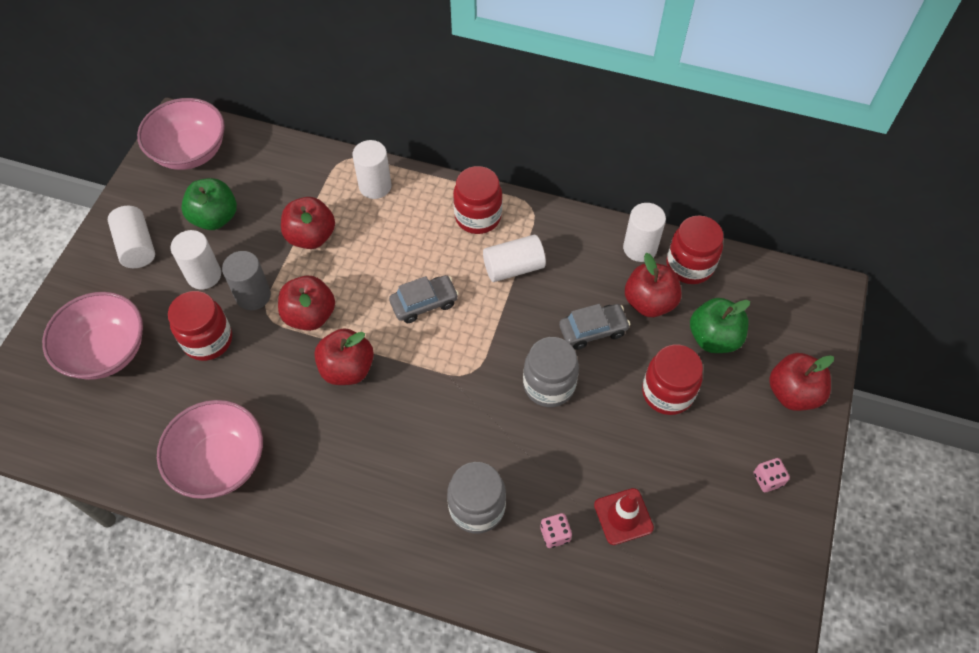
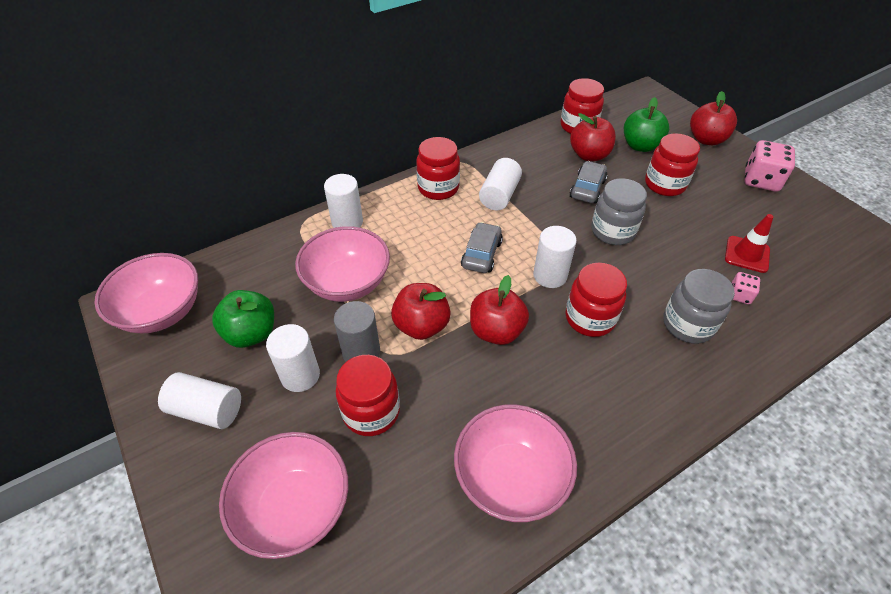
camera: 50 degrees left, 10 degrees down
(311, 236) = (347, 283): red apple -> pink bowl
(419, 427) = (590, 318): none -> red jar
(640, 248) = (544, 137): white cylinder -> white cylinder (550, 275)
(767, 479) = (761, 180): pink dice -> pink dice, size x1.90

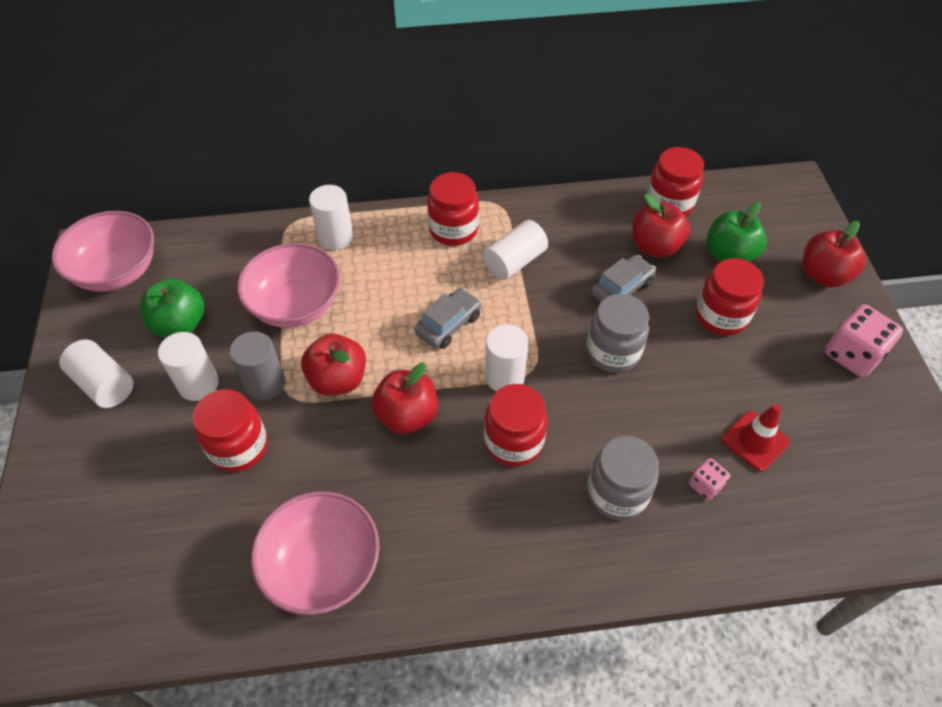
camera: 25 degrees right, 5 degrees up
(294, 507) = (124, 505): pink bowl -> none

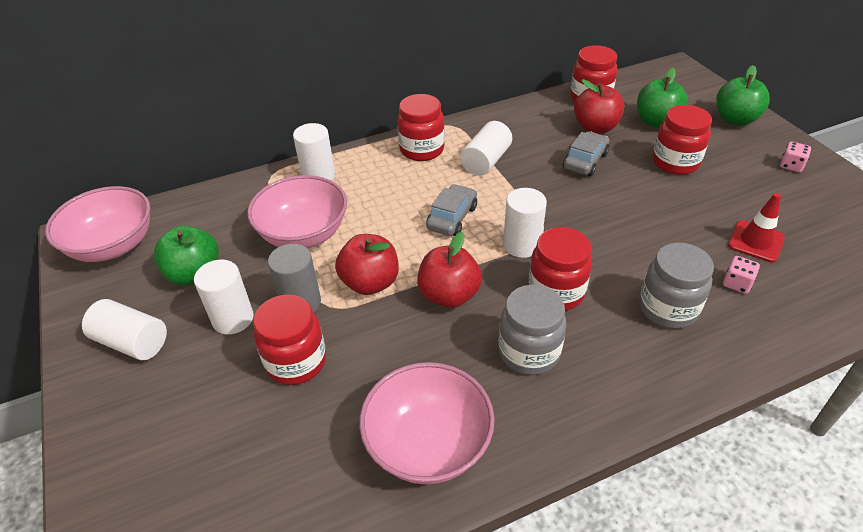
camera: 15 degrees left, 10 degrees down
(613, 352) = (603, 206): grey jar -> grey jar (529, 352)
(823, 275) = (735, 119): red apple -> green apple
(853, 355) = (791, 165): pink dice -> pink dice, size x0.53

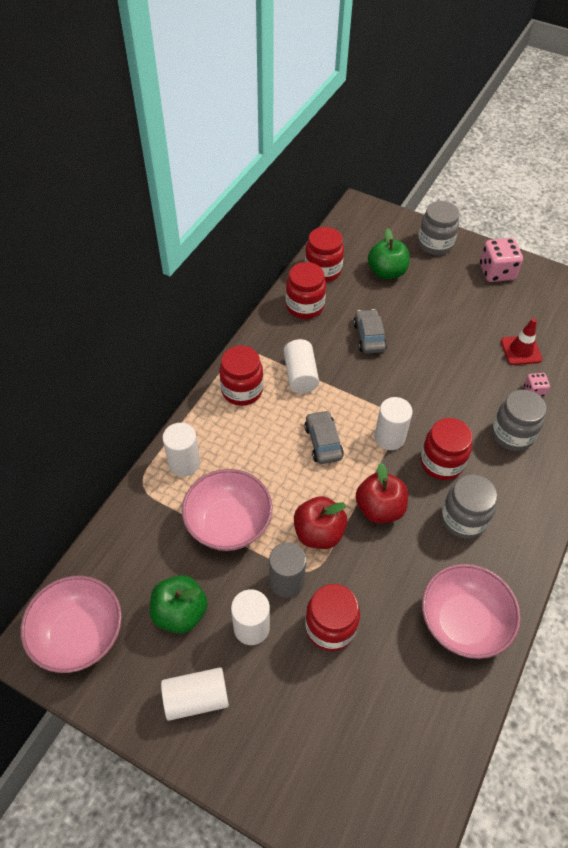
camera: 40 degrees left, 10 degrees up
(595, 127) = (350, 300): red apple -> none
(675, 162) = (427, 306): red jar -> red jar (305, 306)
(735, 119) = (435, 244): green apple -> grey jar
(791, 165) = (496, 272): pink dice -> pink dice, size x1.90

